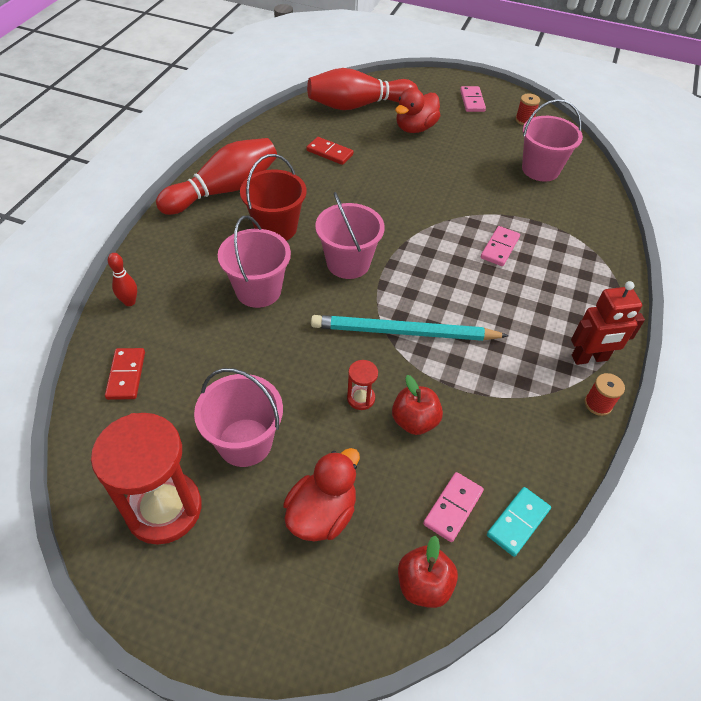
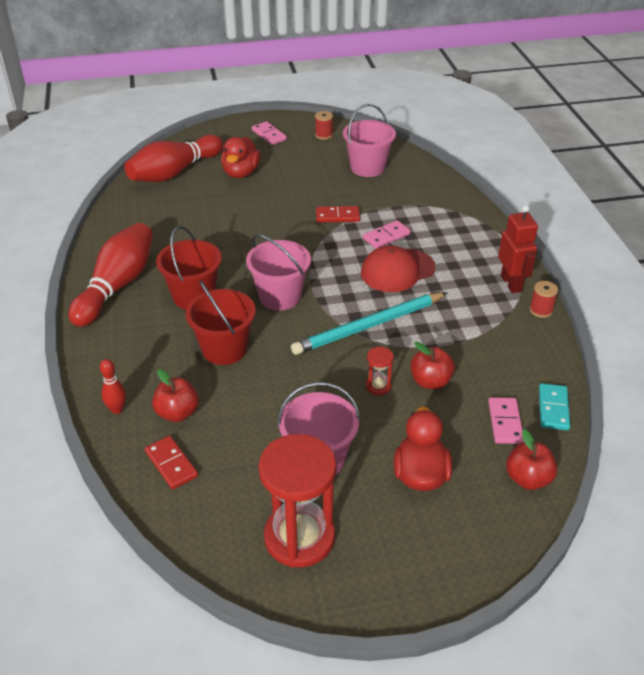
camera: 30 degrees left, 10 degrees down
(171, 330) = (177, 413): none -> red apple
(258, 290) = (224, 349): pink bucket -> red bucket
(330, 152) = (185, 219): red domino -> red domino (337, 216)
(480, 288) = (397, 270): none -> red cap
(499, 248) = (386, 236): pink domino -> pink domino turned 60 degrees clockwise
(589, 358) = (511, 283): red robot -> red robot turned 60 degrees counterclockwise

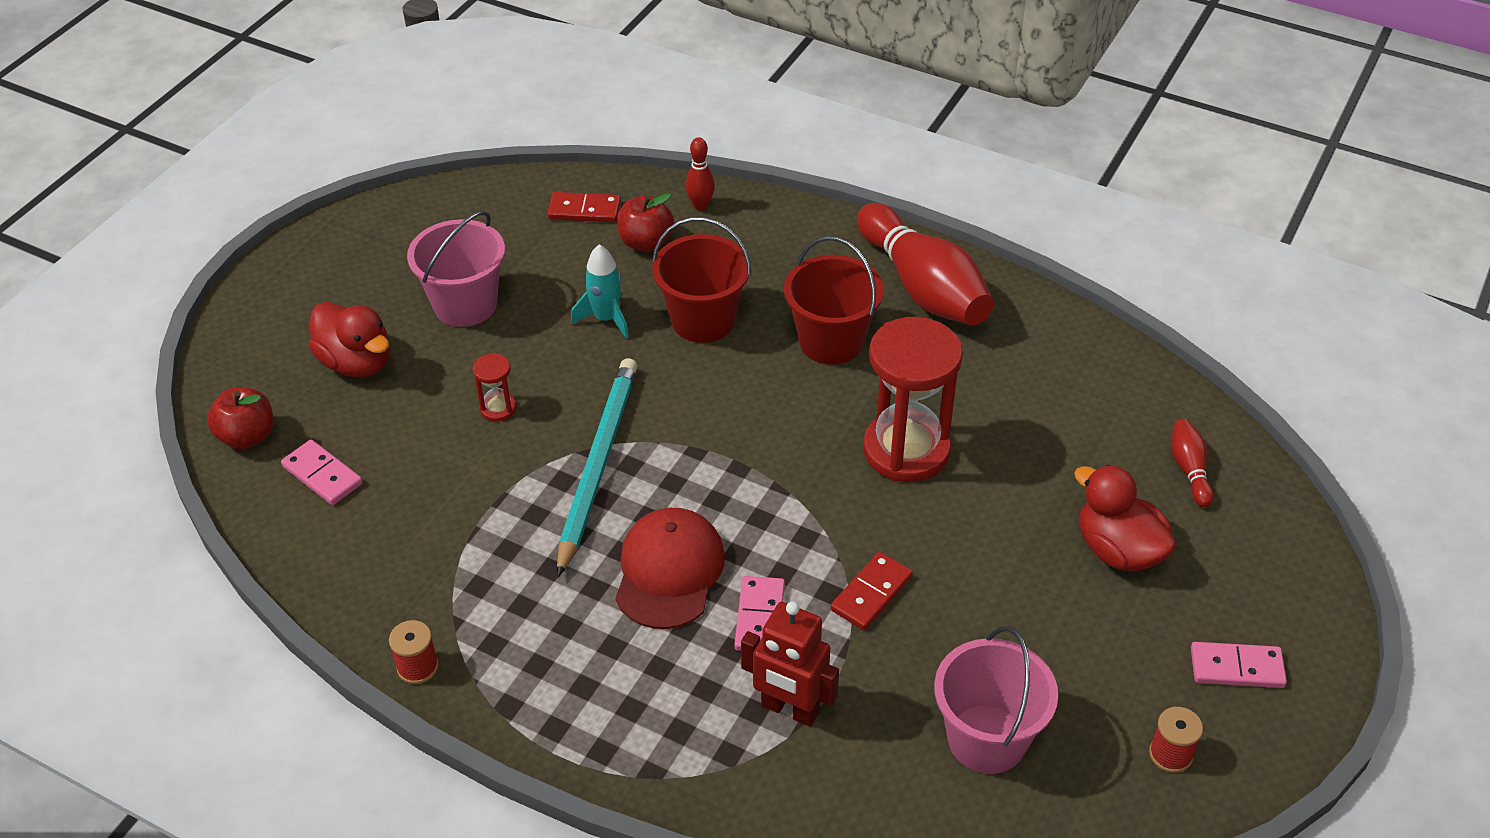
camera: 130 degrees right, 5 degrees up
(174, 172) = (1189, 470): red bowling pin -> red bowling pin, size x0.44
(264, 388) = (606, 319): none -> turquoise rocket
(280, 297) = (746, 417): pink bucket -> none
(299, 537) = (404, 246): red hourglass -> red hourglass (906, 450)
(430, 381) = (449, 456): red apple -> none
(511, 283) = (500, 681): red robot -> red robot (789, 709)
(553, 408) = (282, 532): turquoise domino -> none

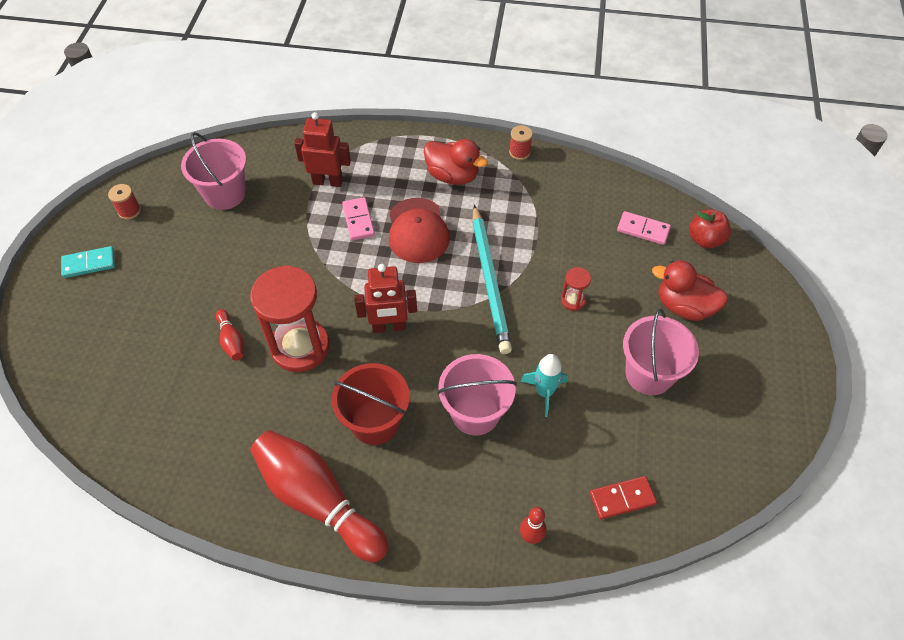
camera: 160 degrees right, 10 degrees up
(646, 242) = (554, 478): red apple -> none
(703, 320) = (475, 413): red bucket -> pink bucket
(772, 443) = (389, 327): none -> red robot
(871, 593) = (300, 249): red domino -> none
(1118, 550) = (156, 315): red duck -> red duck (453, 176)
(1189, 470) = (106, 387): red bowling pin -> red bowling pin (231, 340)
(1237, 668) = (89, 263): pink domino -> turquoise domino

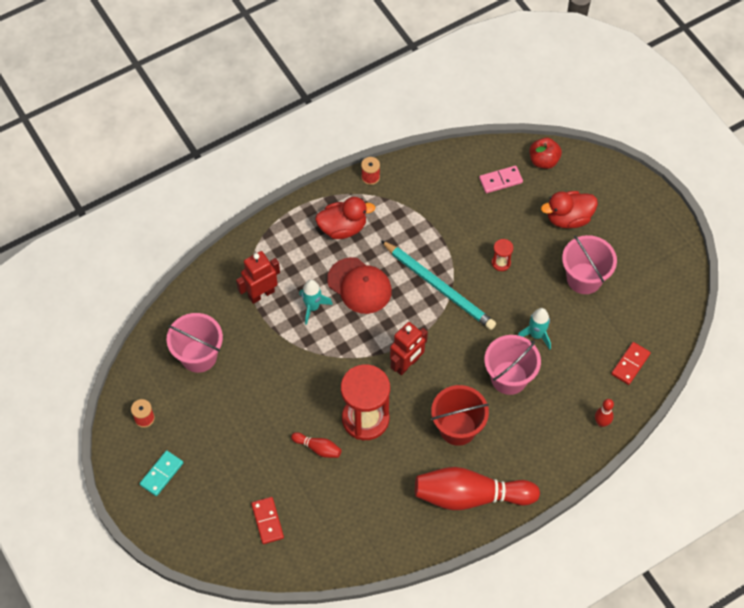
camera: 40 degrees left, 5 degrees up
(119, 370) = (267, 521): none -> red domino
(358, 220) = (312, 307): pink domino -> turquoise rocket

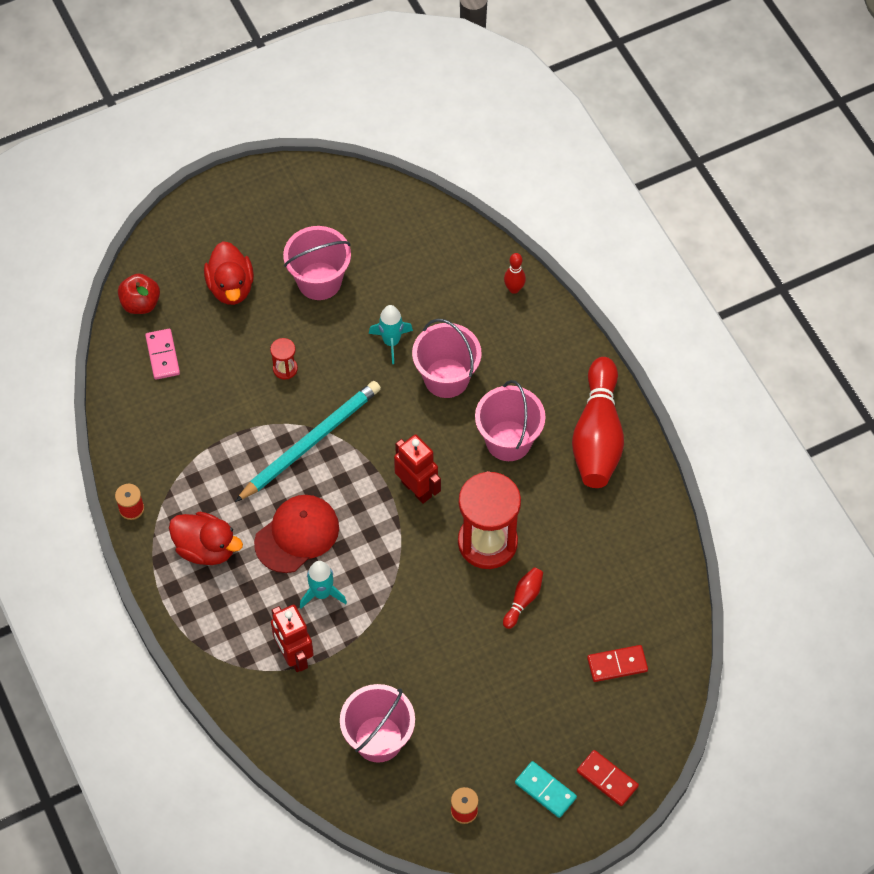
camera: 85 degrees left, 0 degrees up
(343, 228) = (206, 548): red duck -> red duck turned 120 degrees clockwise
(457, 428) = (508, 441): red bucket -> pink bucket
(630, 364) = (441, 249): red domino -> red domino (607, 779)

